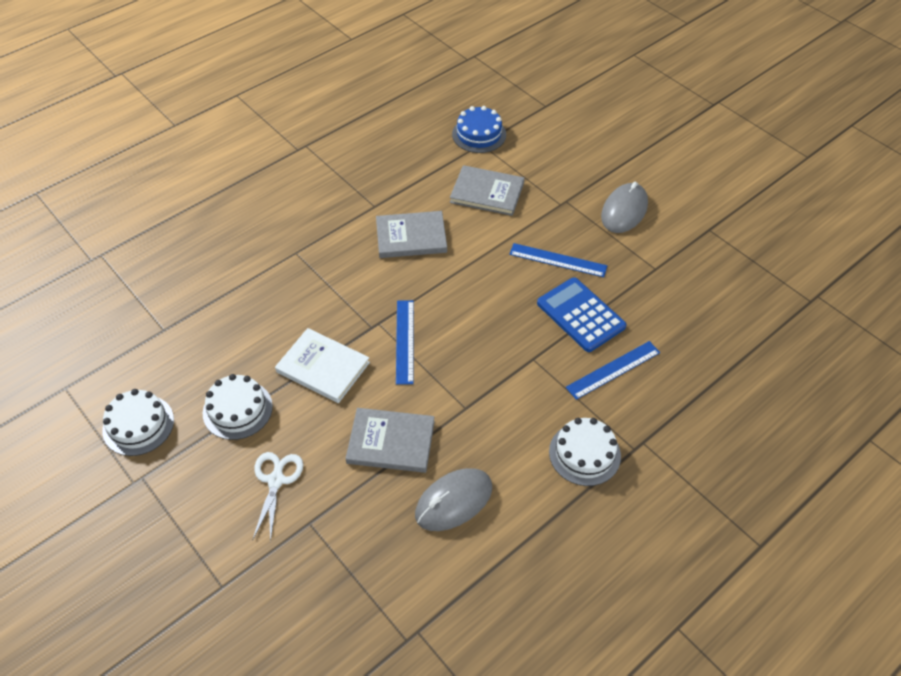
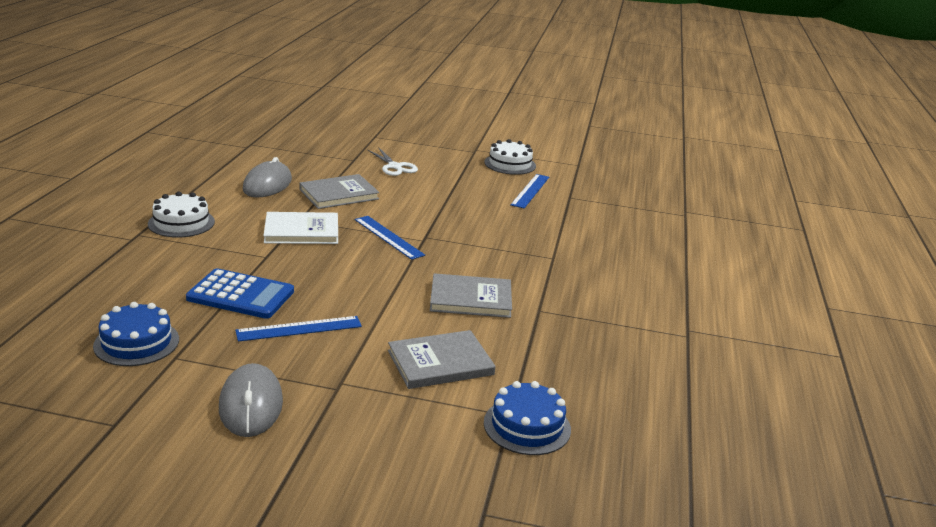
camera: 140 degrees right, 25 degrees down
(237, 409) = (461, 182): white cake -> none
(323, 367) = (433, 210): white book -> white book (301, 231)
(411, 237) = (470, 299): grey book -> grey book turned 45 degrees clockwise
(613, 370) = (182, 270): blue ruler -> blue ruler (530, 191)
(677, 294) = (136, 342): none -> blue cake

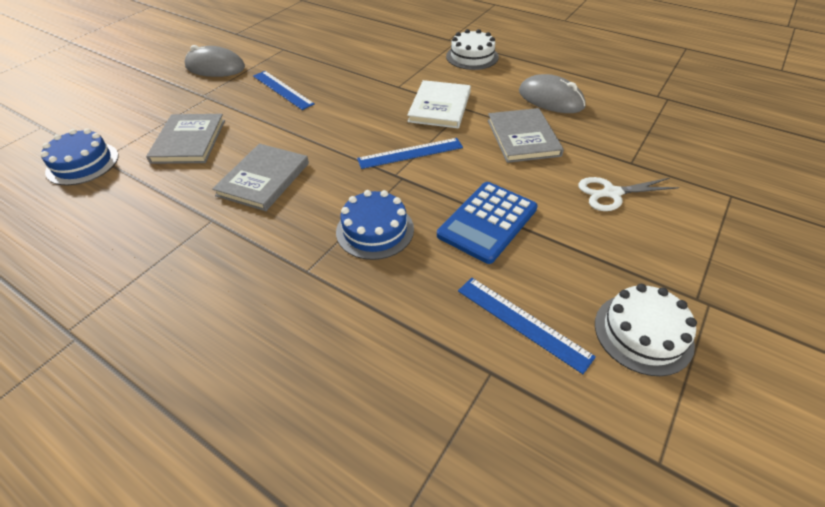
camera: 115 degrees right, 20 degrees up
(136, 342) = (308, 39): blue cake -> blue cake (375, 230)
(241, 295) = (343, 72): blue calculator -> blue calculator (487, 222)
(299, 328) = (282, 90): blue ruler -> blue ruler turned 45 degrees counterclockwise

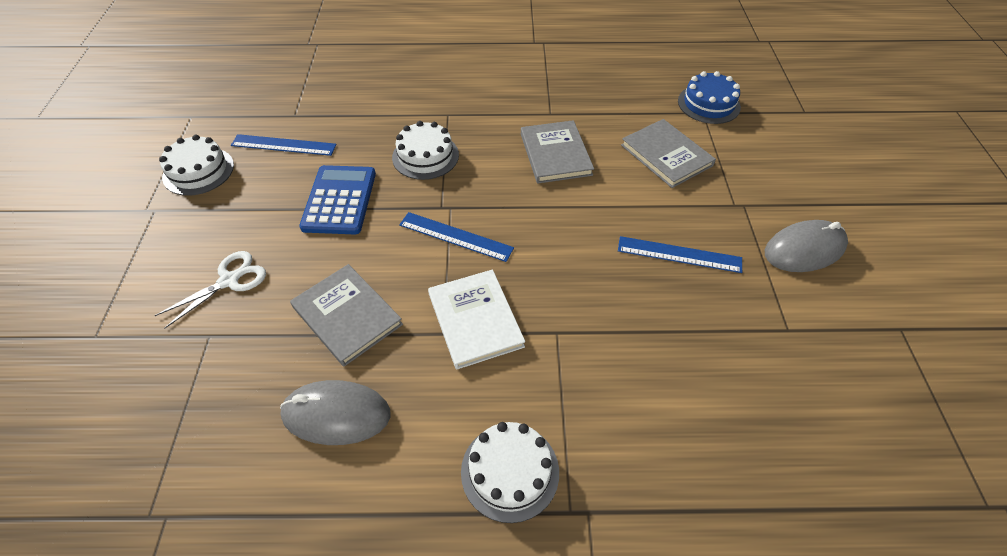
camera: 145 degrees right, 5 degrees up
(375, 230) = (425, 156): blue cake -> white cake
(410, 153) = (455, 236): blue ruler -> blue ruler turned 75 degrees clockwise

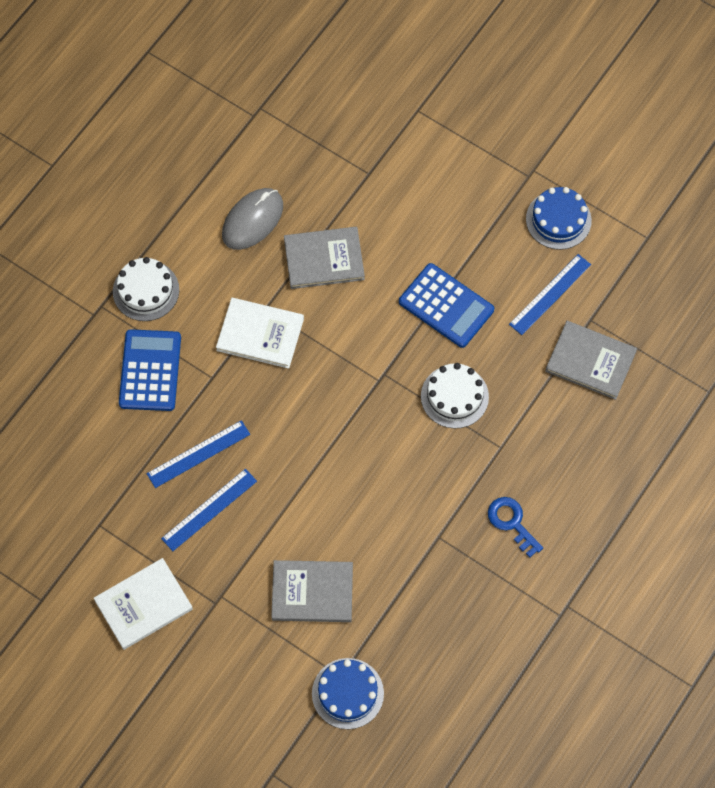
camera: 125 degrees right, 15 degrees up
(198, 171) = (558, 220): white cake -> blue cake
(229, 280) = (412, 201): white scissors -> none
(455, 236) = (345, 366): blue ruler -> blue ruler (198, 454)
(502, 86) = (512, 522): none -> blue key
(555, 154) = (381, 502): grey book -> grey book (590, 361)
(600, 395) = (150, 370): none -> blue calculator
(804, 249) = (143, 605): grey mouse -> white book

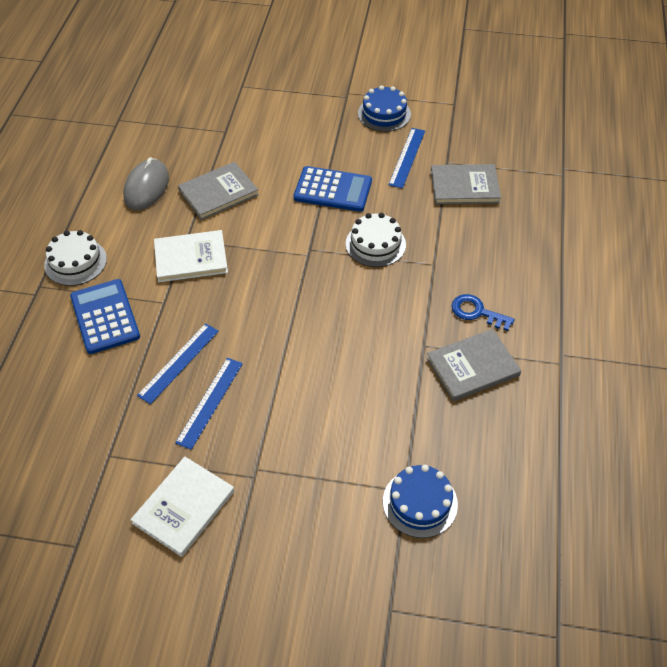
camera: 25 degrees left, 15 degrees down
(312, 592) = (339, 431): grey book -> grey book (472, 367)

